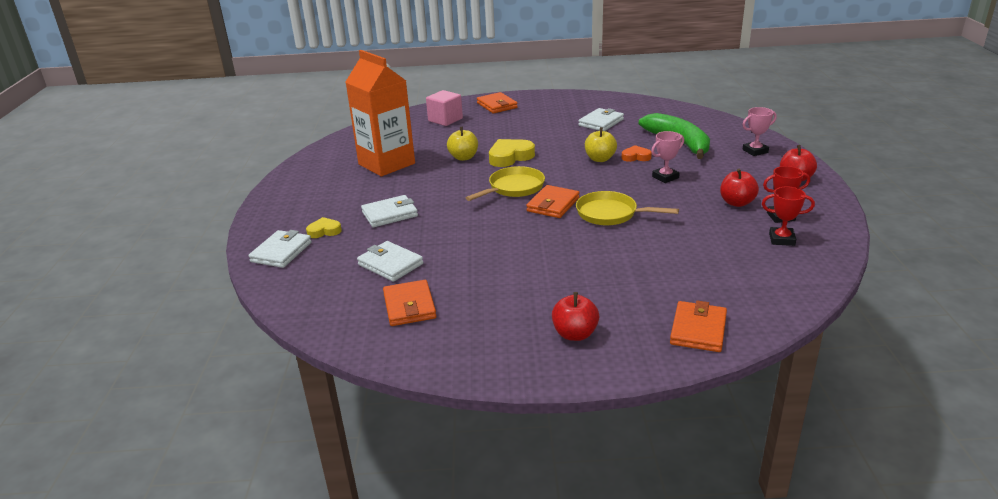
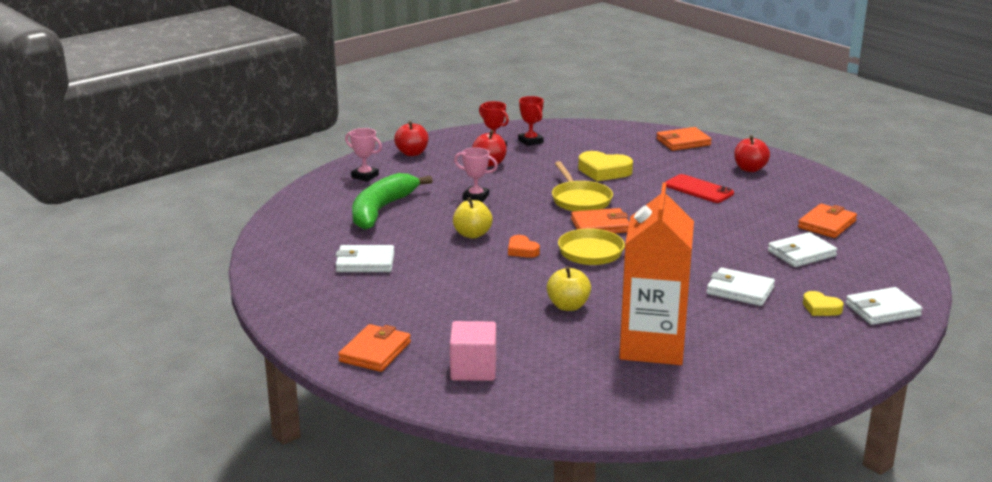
camera: 130 degrees left, 5 degrees down
(390, 264) = (801, 253): white wallet -> white wallet turned 60 degrees clockwise
(510, 157) = (529, 280): yellow heart -> yellow heart (604, 171)
(563, 277) = (698, 189): none -> red phone
(636, 157) = (445, 220): orange heart -> orange heart (522, 250)

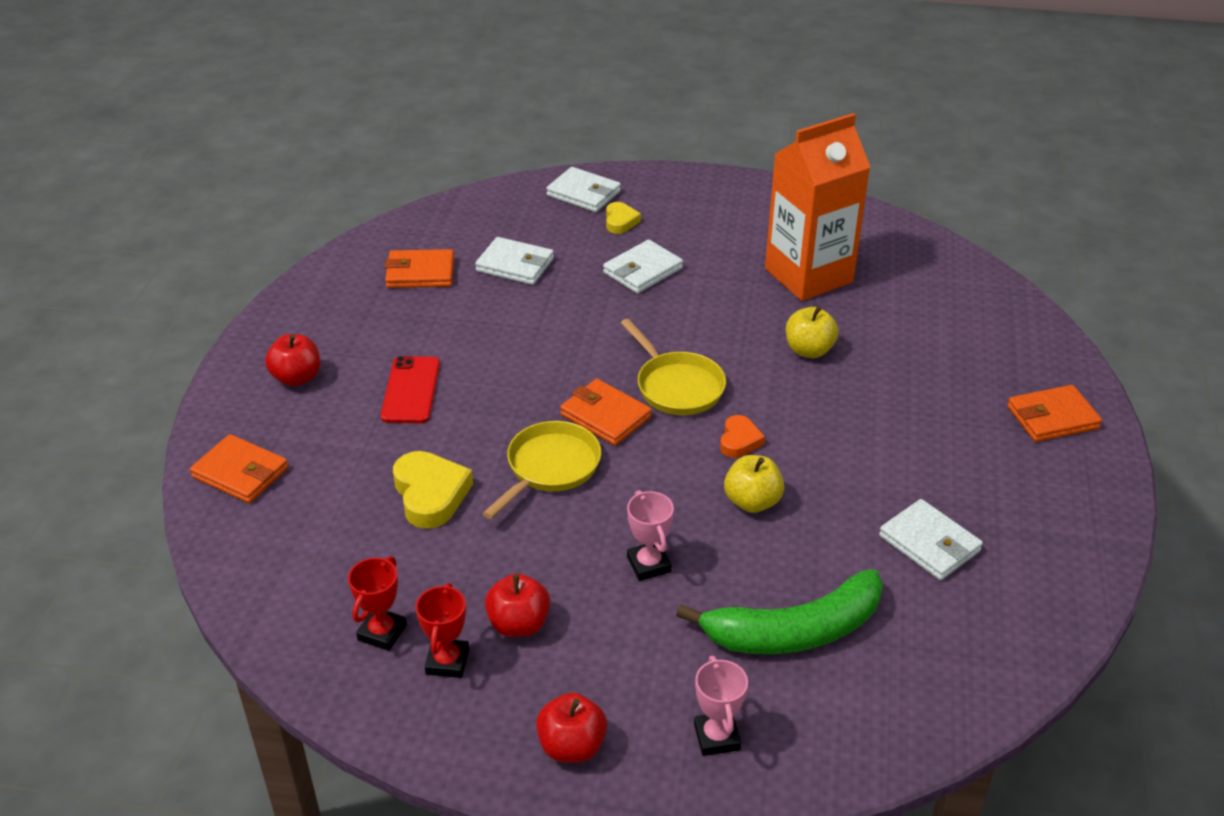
camera: 130 degrees left, 15 degrees up
(473, 369) = (984, 347): pink cube -> none
(740, 290) = (642, 270): white wallet -> white wallet turned 60 degrees clockwise

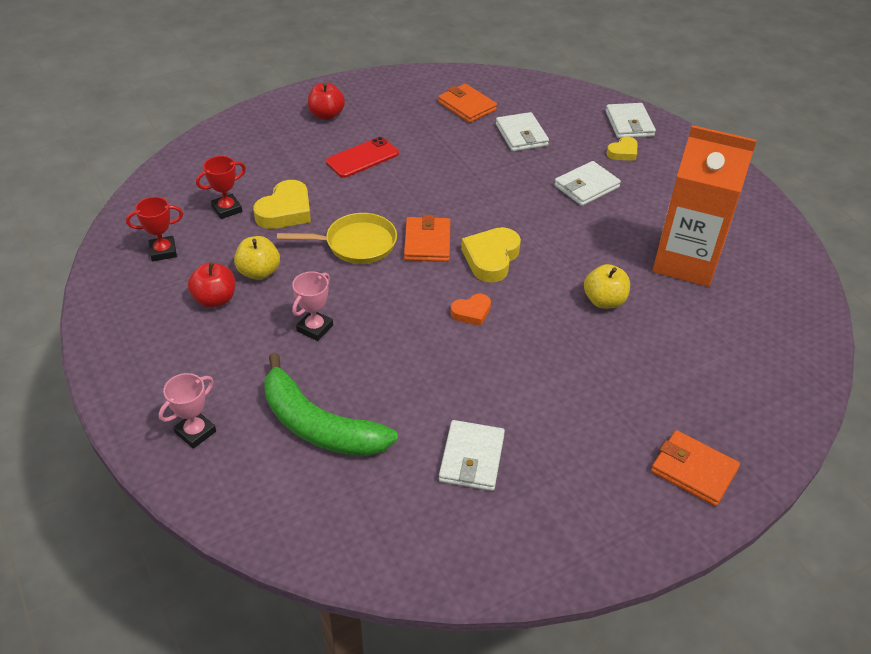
camera: 50 degrees right, 5 degrees up
(240, 473) = (234, 139): orange wallet -> none
(447, 661) = (162, 287): red trophy -> red trophy (227, 209)
(572, 746) = (138, 371): red apple -> none
(642, 270) = (586, 186): white wallet -> white wallet turned 45 degrees counterclockwise
(677, 386) = (491, 258): yellow pan -> yellow heart
(752, 502) = (419, 347): yellow apple -> yellow apple (259, 272)

